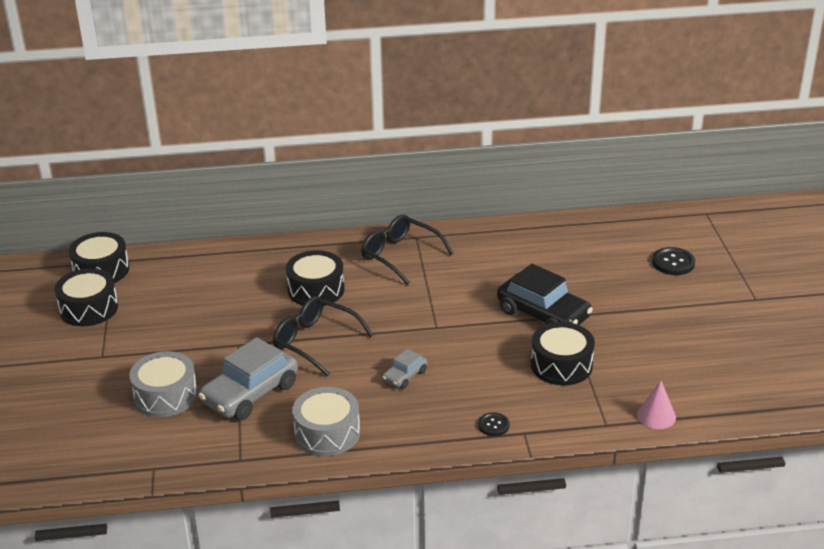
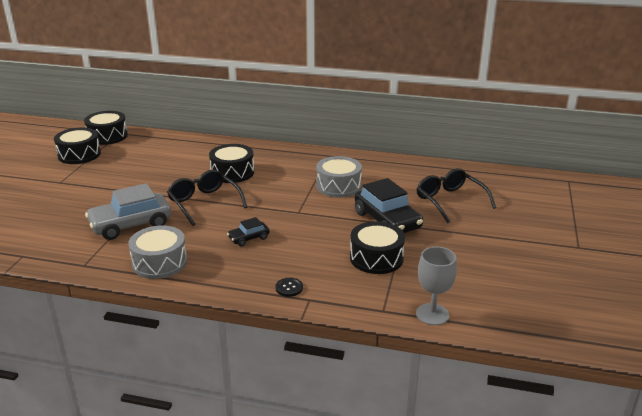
camera: 20 degrees right, 5 degrees down
(165, 396) = (75, 213): grey drum -> grey drum (338, 186)
(400, 255) = (308, 164): black glasses -> black glasses (450, 201)
(405, 376) = (249, 238): grey car -> black car
(656, 416) = (432, 314): pink cone -> grey goblet
(673, 263) = (519, 208): black button -> none

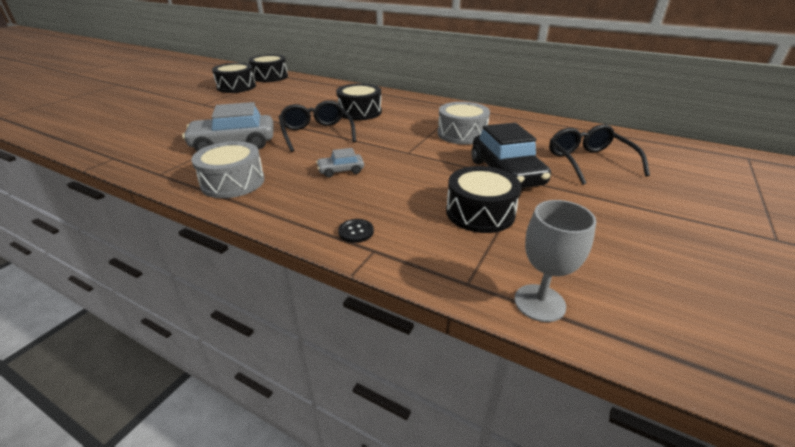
camera: 15 degrees right, 5 degrees up
(249, 238) = (341, 171): black car -> grey car

